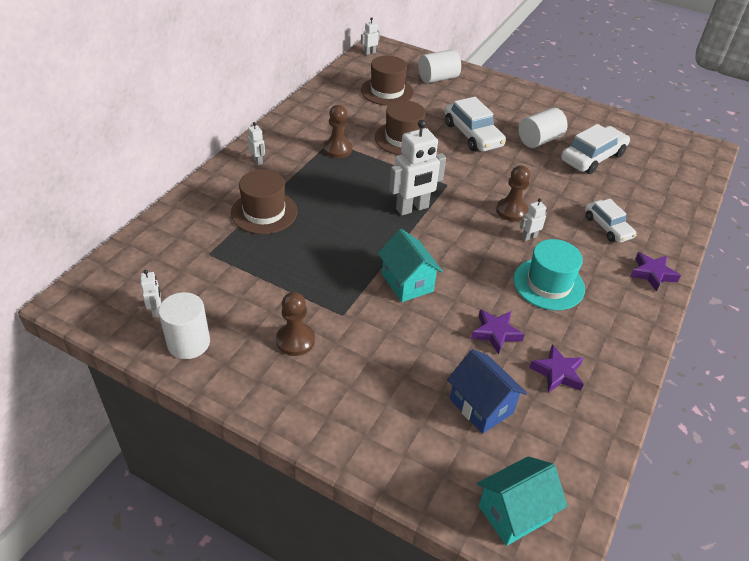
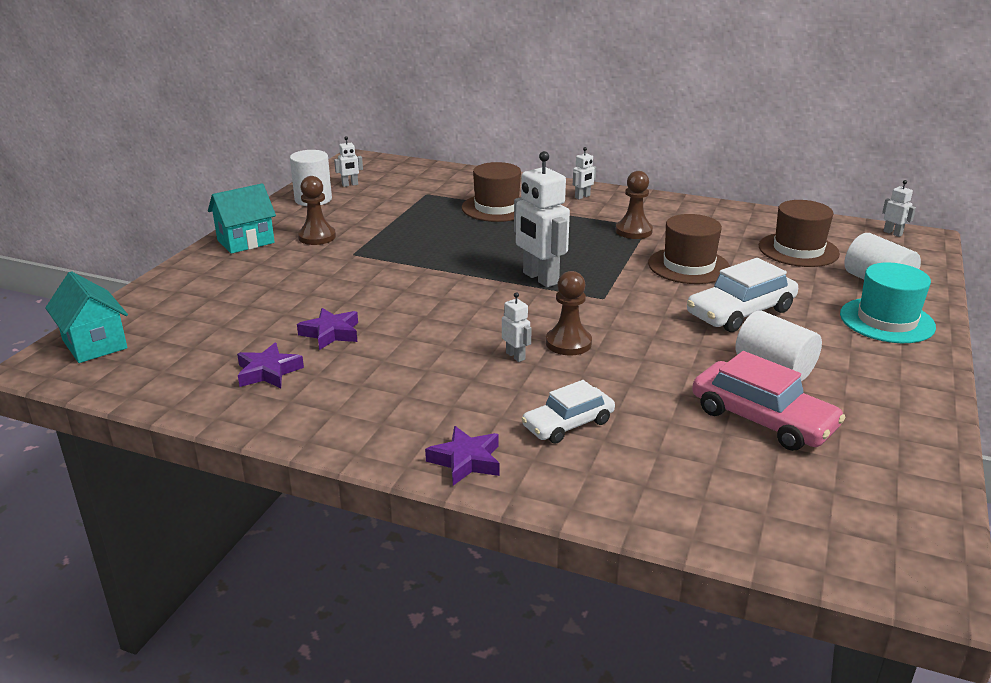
camera: 85 degrees right, 15 degrees down
(407, 283) = (406, 281): turquoise house -> turquoise house (245, 241)
(481, 406) = (226, 326): blue house -> none
(548, 284) = (423, 369): turquoise hat -> turquoise hat (887, 320)
(592, 157) = (762, 419): white car -> pink car

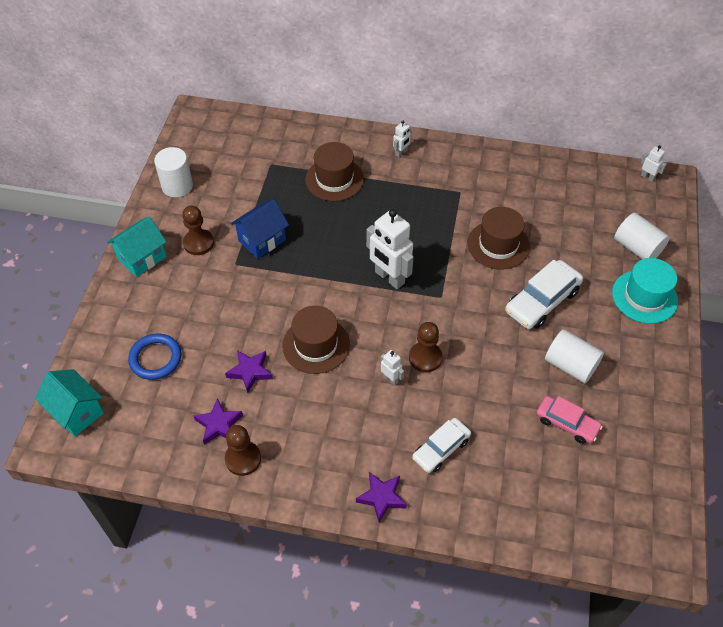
camera: 10 degrees left, 25 degrees up
(218, 312) = (155, 358): none -> blue ring
(350, 185) = (201, 158): white robot -> none
(393, 240) = (262, 240): none -> blue house
(633, 231) = (450, 200): brown pawn -> brown pawn (243, 459)
(762, 419) = (566, 423): pink car -> pink car, size x0.66
(798, 250) = (578, 211): brown hat -> brown hat (316, 345)

